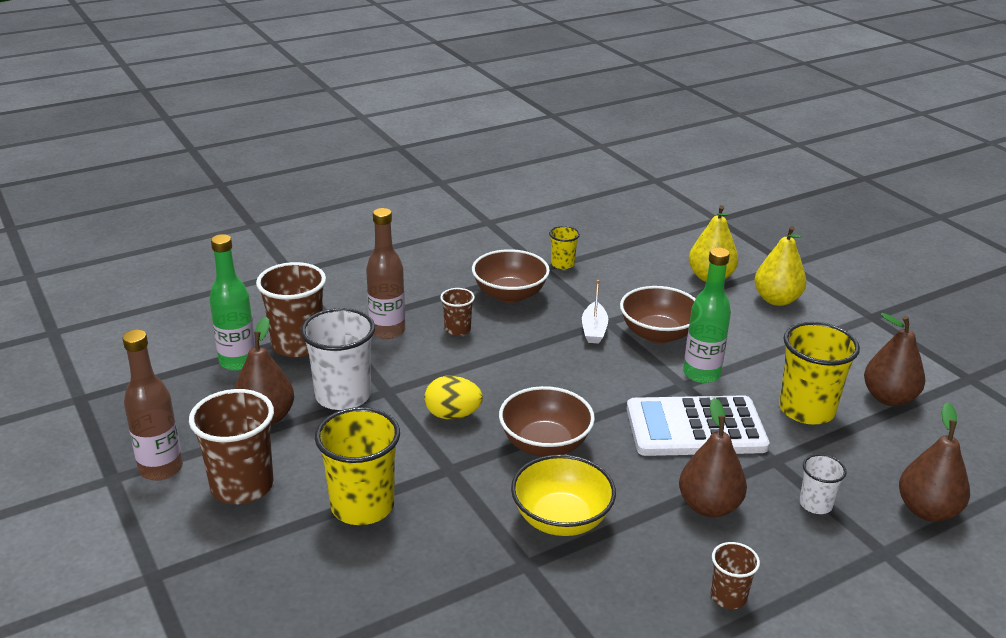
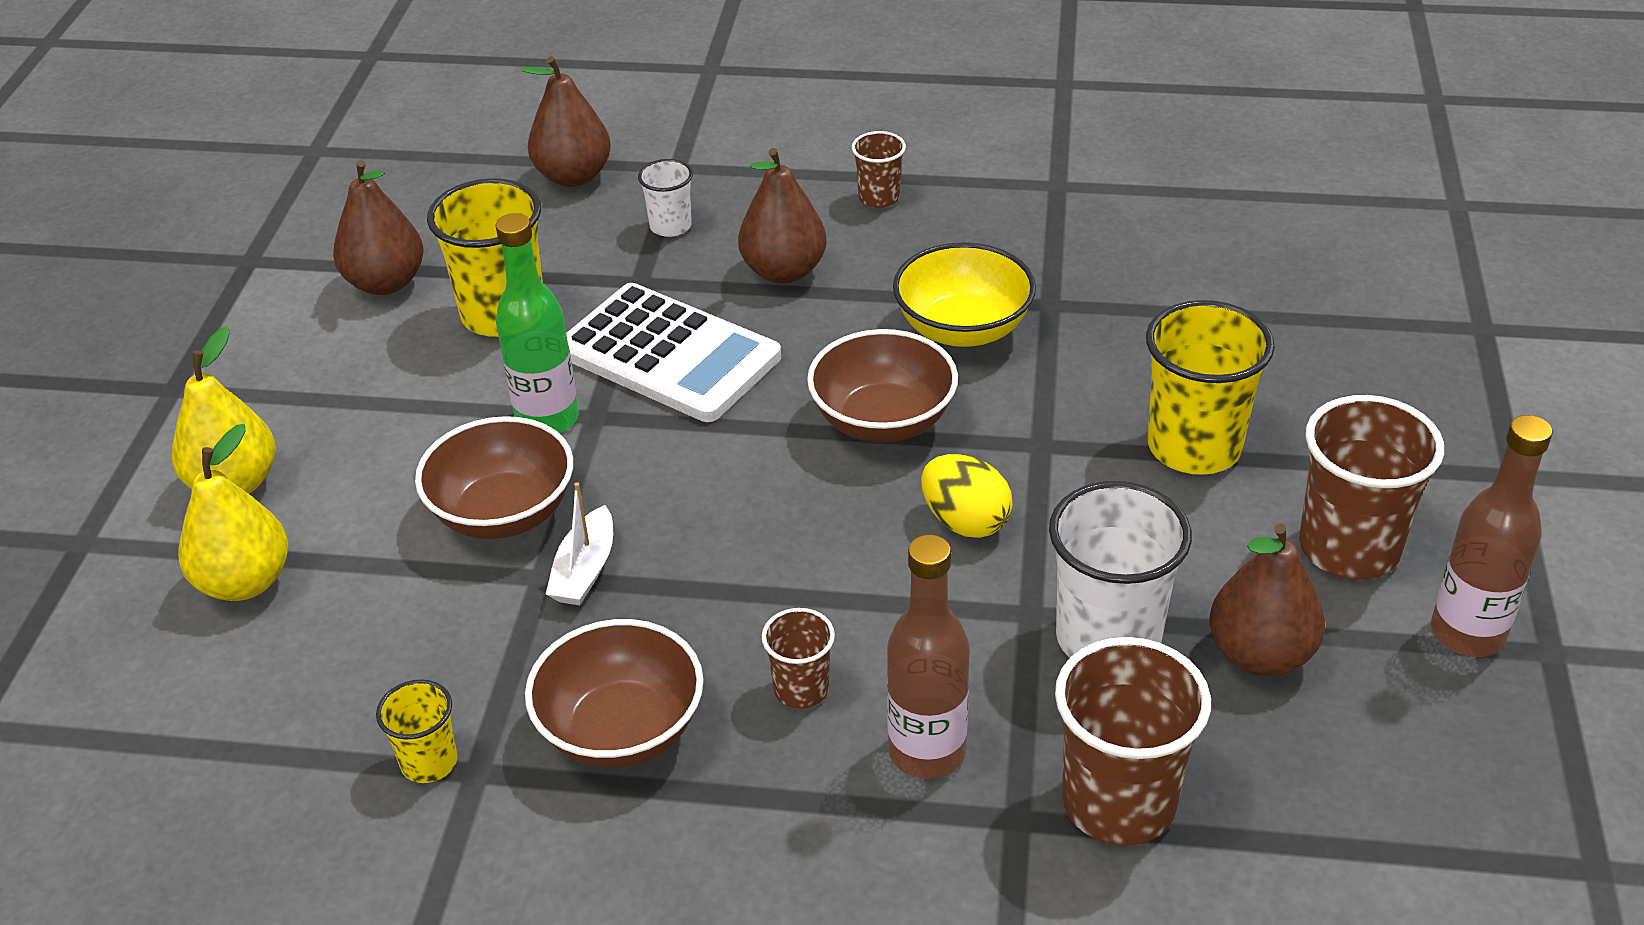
camera: 140 degrees left, 10 degrees up
(238, 361) = (1255, 815): green bottle -> none
(594, 330) = (585, 570): white boat -> white boat turned 150 degrees clockwise

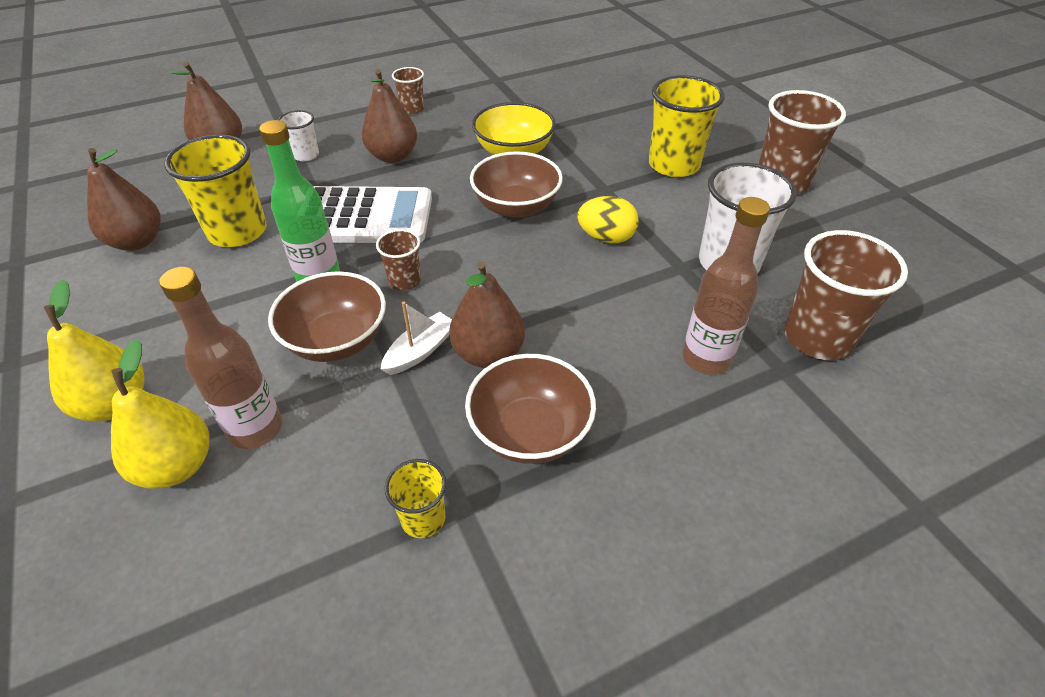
camera: 35 degrees left, 5 degrees up
(585, 570) = (420, 351): white boat -> white boat turned 120 degrees counterclockwise
(801, 689) = (609, 358): brown cup -> brown cup (404, 280)
(1260, 654) = (798, 241): brown pear -> brown pear (488, 354)
(1467, 633) = (864, 197): brown bottle -> brown bottle (255, 429)

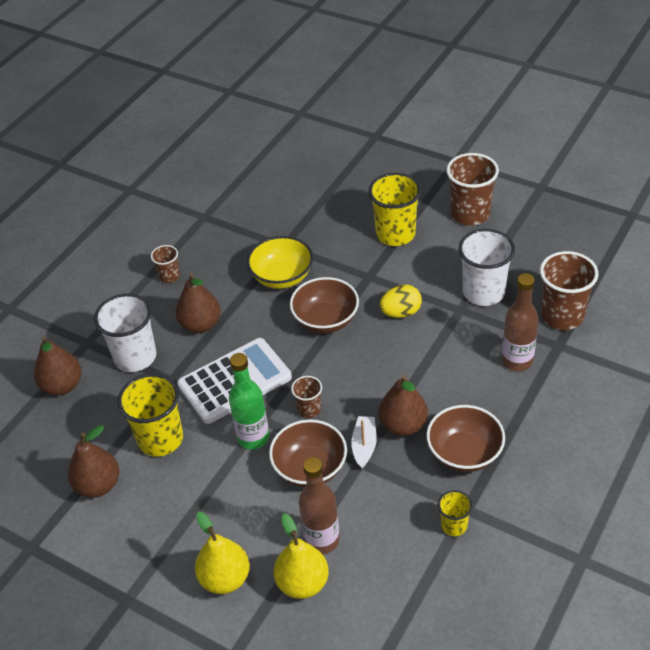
camera: 30 degrees left, 0 degrees up
(305, 155) = (135, 357): white cup -> white cup, size x1.91

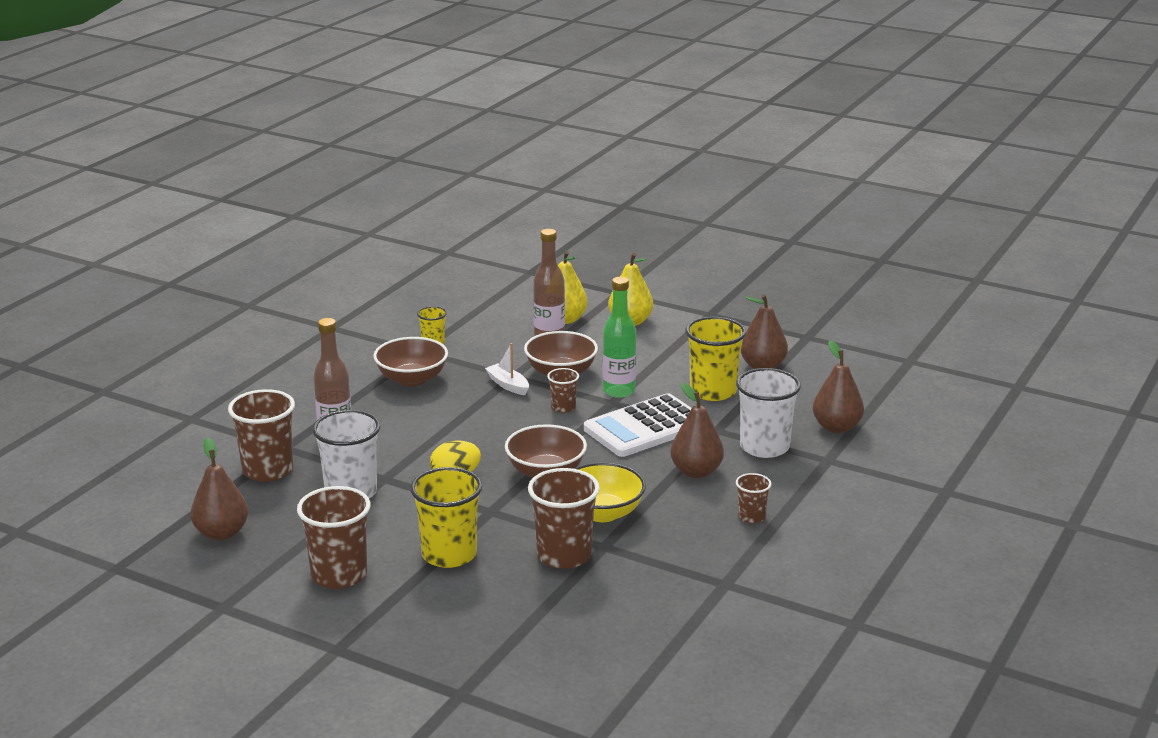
camera: 175 degrees right, 20 degrees down
(313, 236) = (564, 555): none -> brown cup
(364, 445) = (508, 385): white boat -> white boat turned 135 degrees clockwise
(403, 425) = (468, 396): brown pear -> brown pear (221, 533)

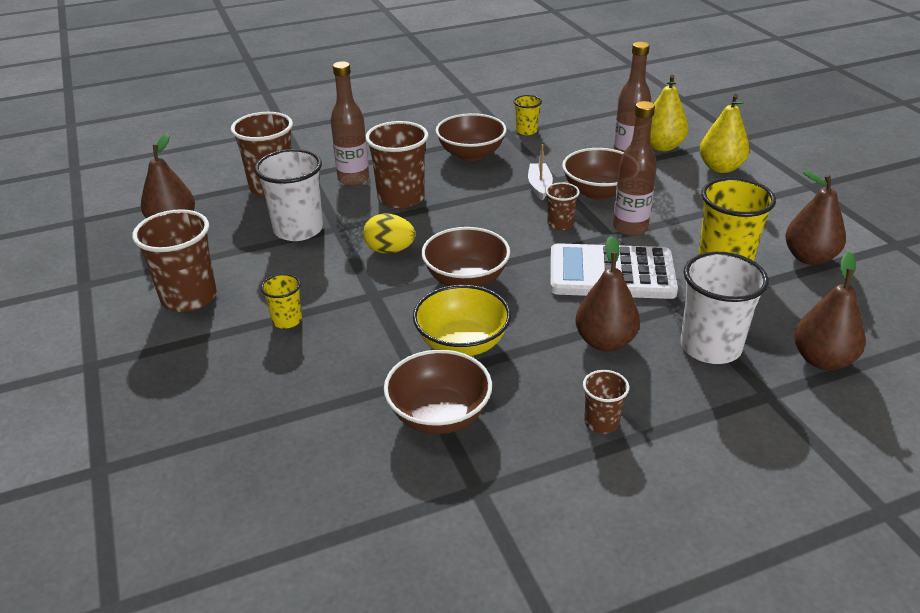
camera: 40 degrees right, 10 degrees up
(449, 554) = (287, 320): yellow cup -> yellow cup, size x0.52
(564, 555) = (372, 371): brown cup -> brown cup (401, 198)
(618, 391) = (630, 228): green bottle -> brown bottle
(647, 559) = (439, 415): none -> brown bowl

